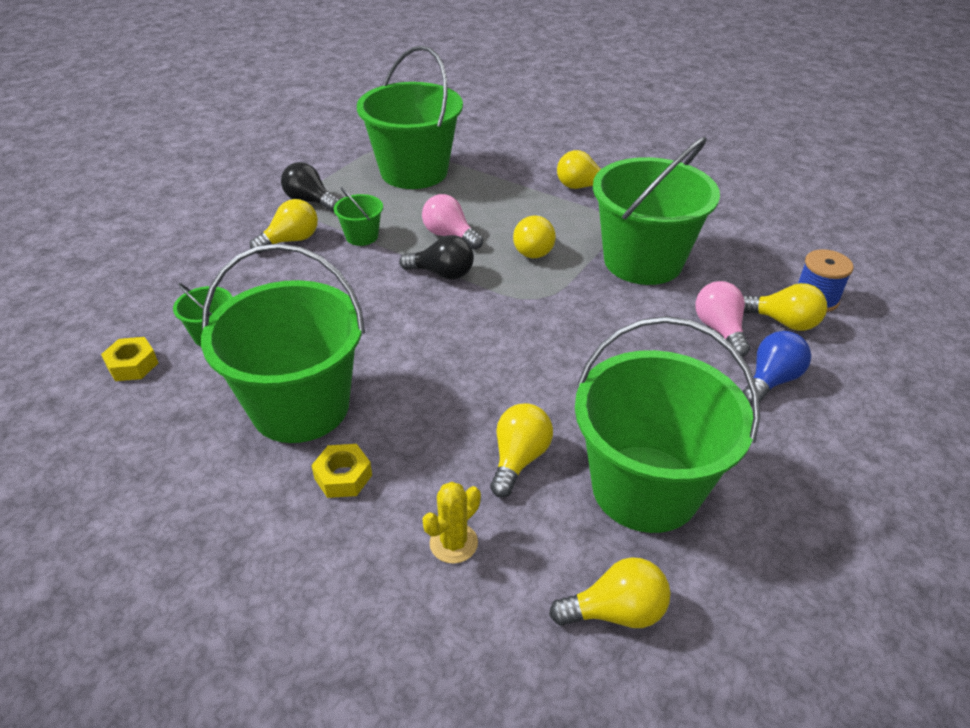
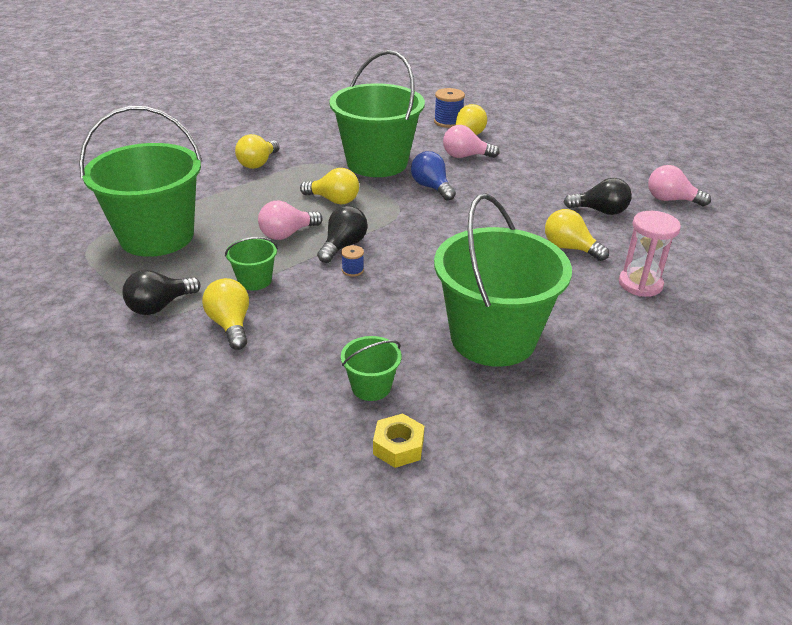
camera: 75 degrees left, 5 degrees down
(343, 476) = (576, 323): yellow nut -> none
(399, 288) = (353, 270): none -> blue spool
(453, 543) = (640, 284): yellow cactus -> pink hourglass
(615, 612) = (689, 239): yellow light bulb -> none
(645, 488) = (600, 211): green bucket -> black light bulb
(745, 586) = (671, 200): none -> pink light bulb
(771, 380) = (518, 153): blue light bulb -> blue light bulb (431, 187)

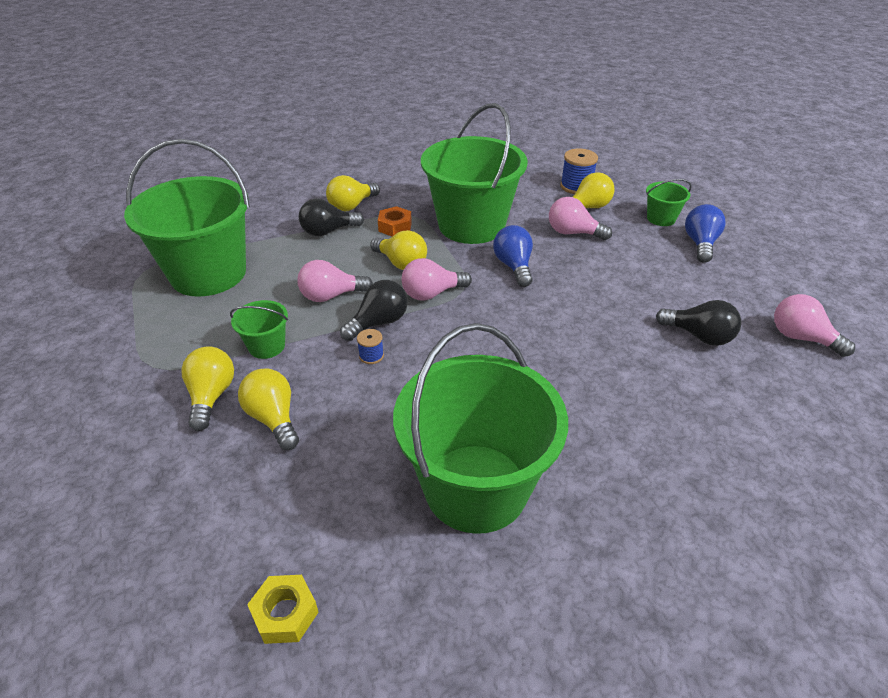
camera: 20 degrees right, 5 degrees up
(160, 306) = (161, 356): black light bulb -> black light bulb (328, 231)
(309, 174) = (395, 227): none -> orange nut
(371, 387) = (303, 518): green bucket -> green bucket (661, 218)
(375, 218) = (431, 293): none -> pink light bulb
(568, 149) = (700, 244): none -> blue light bulb
(570, 248) = (634, 381): yellow light bulb -> yellow light bulb (274, 418)
(640, 284) = (701, 454): pink hourglass -> none

